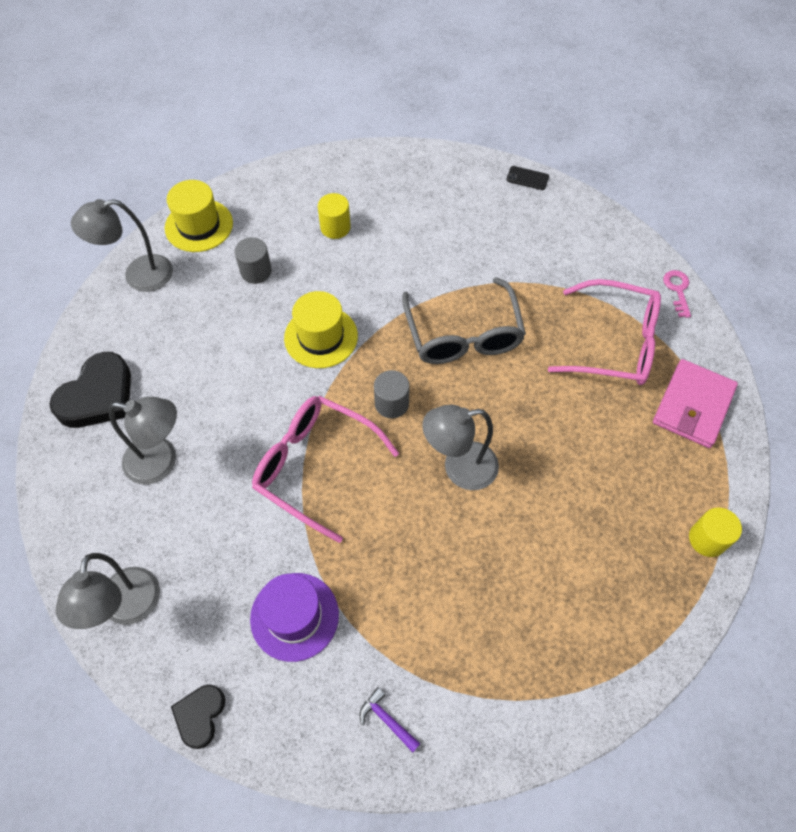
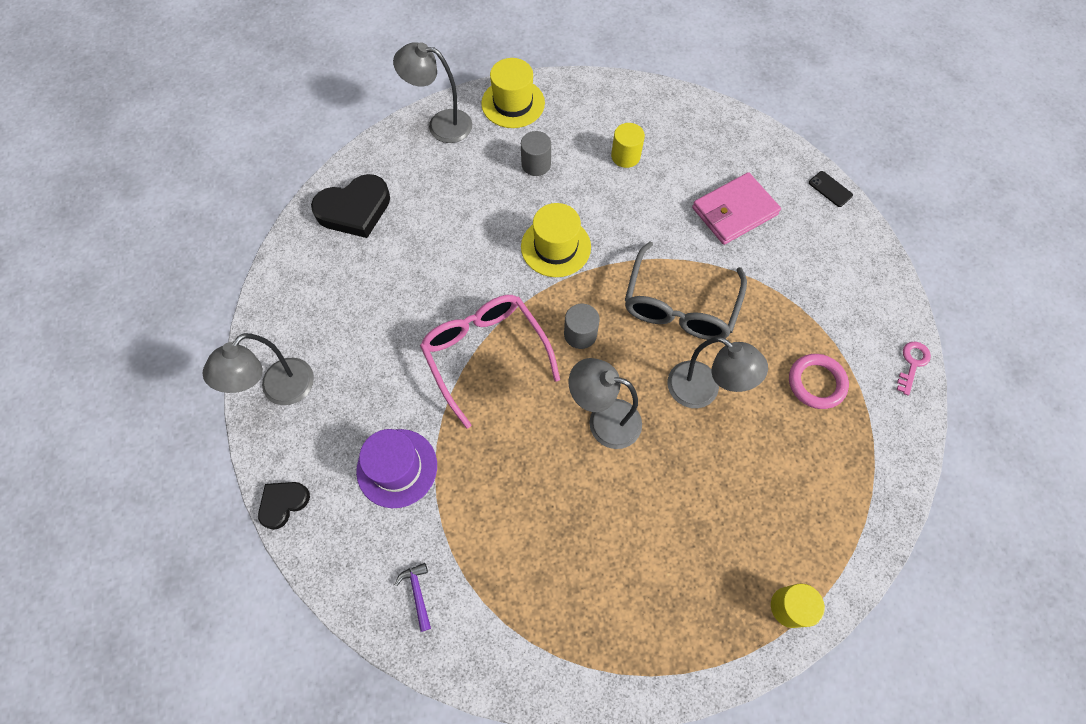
camera: 30 degrees right, 5 degrees up
(161, 462) = (370, 287): grey lamp -> grey lamp (702, 391)
(614, 343) = (816, 383): pink glasses -> pink ring
(693, 406) = (856, 479): pink wallet -> pink wallet (734, 211)

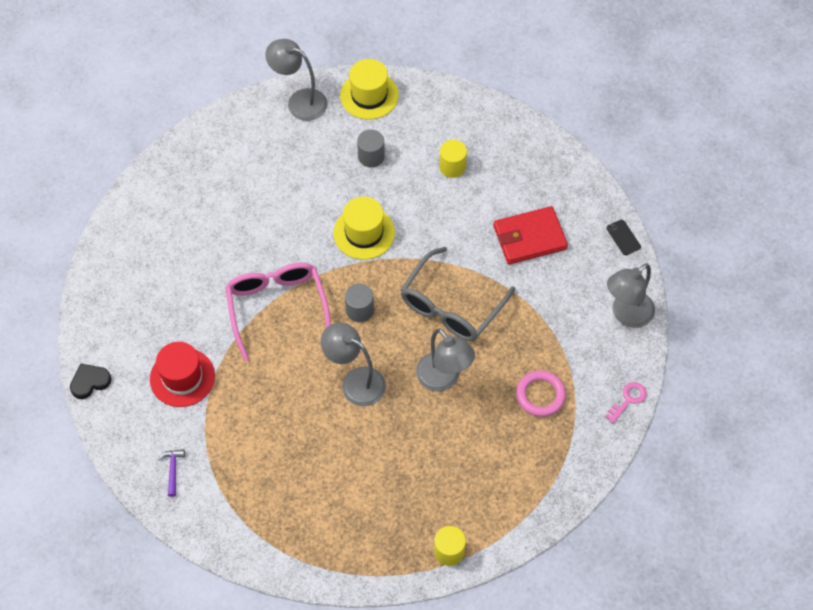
camera: 15 degrees right, 5 degrees down
(280, 390) = (107, 297): grey lamp -> grey lamp (626, 315)
(354, 209) = (204, 162): black heart -> none
(397, 468) = (182, 377): purple hat -> red hat
(734, 211) = (529, 238): pink wallet -> red wallet

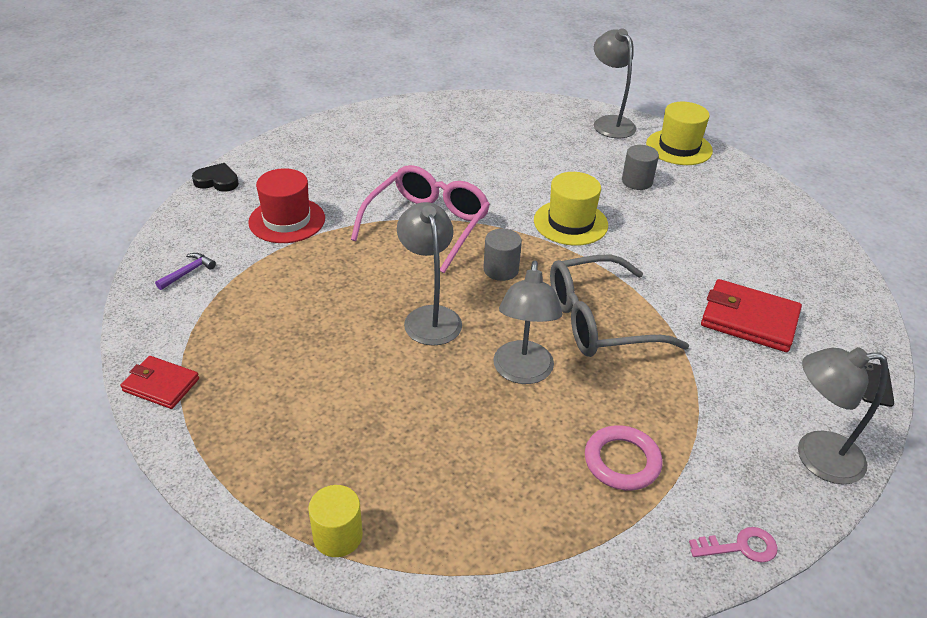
camera: 40 degrees right, 20 degrees down
(260, 553) = (161, 385): none -> red wallet
(452, 166) = (713, 226): yellow cylinder -> none

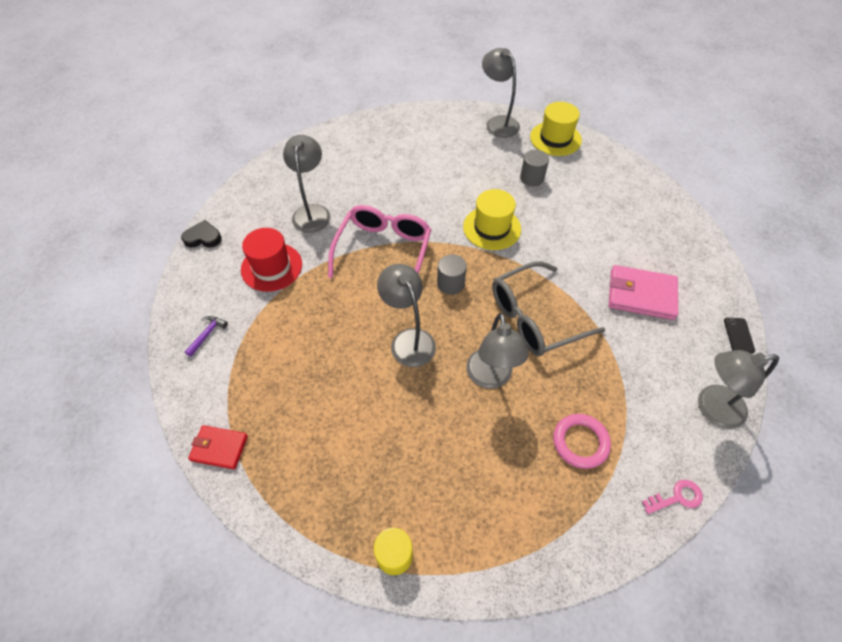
camera: 10 degrees left, 15 degrees up
(353, 176) = (312, 212): none -> grey lamp
(749, 319) = (641, 295): red wallet -> pink wallet

